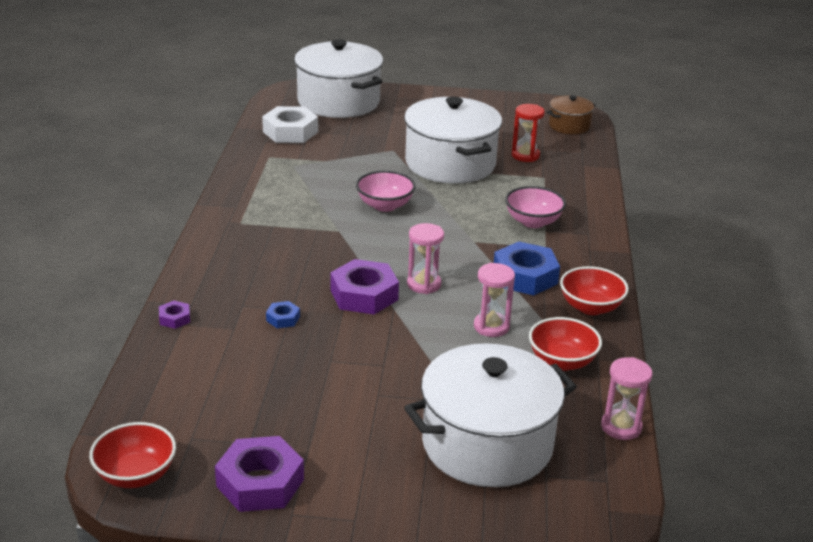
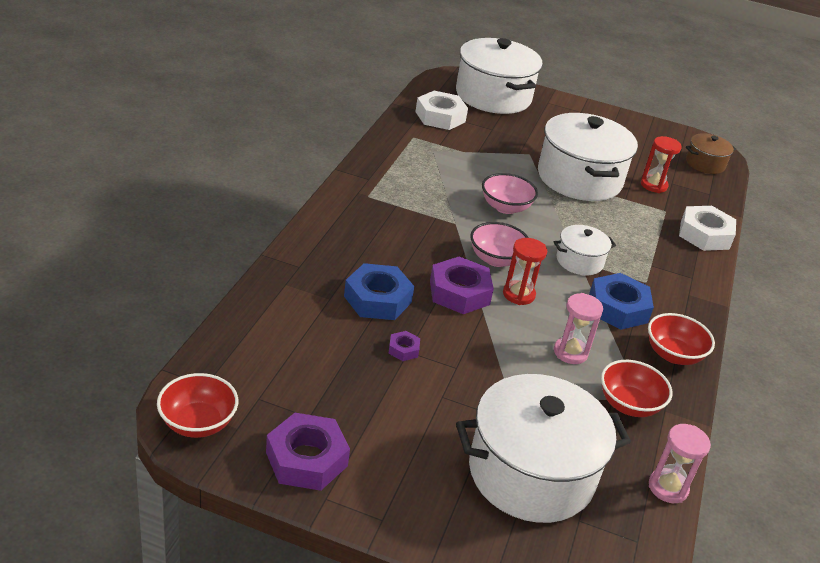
camera: 10 degrees right, 5 degrees up
(174, 318) = (280, 277): purple nut -> purple nut (403, 349)
(283, 318) = (377, 299): blue nut -> blue nut, size x2.11
(424, 284) = (518, 294): pink hourglass -> red hourglass
(474, 241) = (579, 261): none -> white pot
(533, 222) = (642, 254): pink bowl -> pink bowl (496, 259)
(588, 191) = (704, 235): none -> white nut

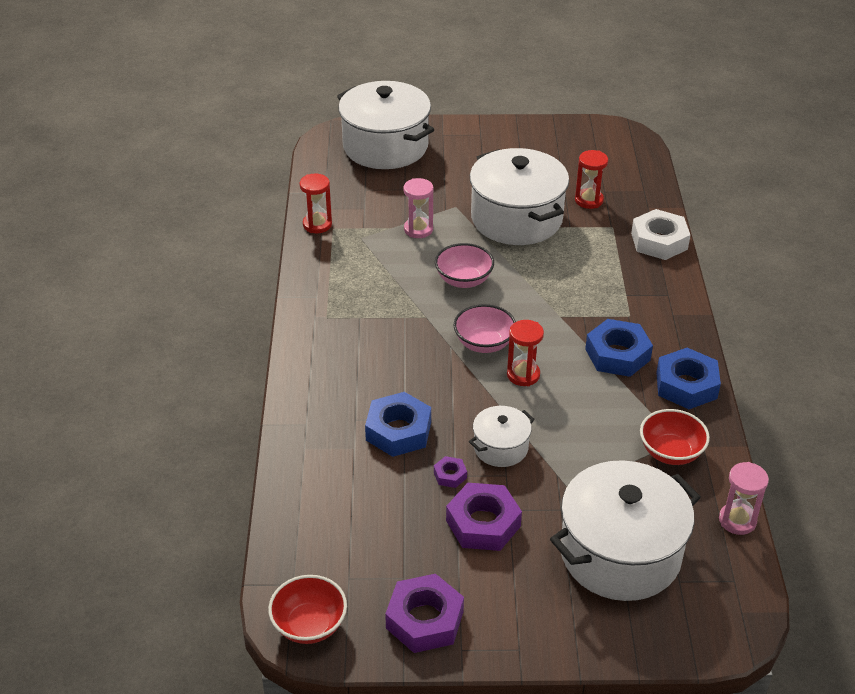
camera: 15 degrees left, 5 degrees up
(401, 131) = (317, 225): none -> red hourglass
(440, 117) = (346, 192): white nut -> none
(459, 292) = (469, 394): purple nut -> purple nut (483, 523)
(570, 352) = (597, 419): pink hourglass -> pink hourglass (418, 229)
(579, 261) = (560, 316): white pot -> white pot (500, 447)
(673, 355) = (686, 385): red bowl -> blue nut
(705, 164) = (625, 156): brown pot -> none

